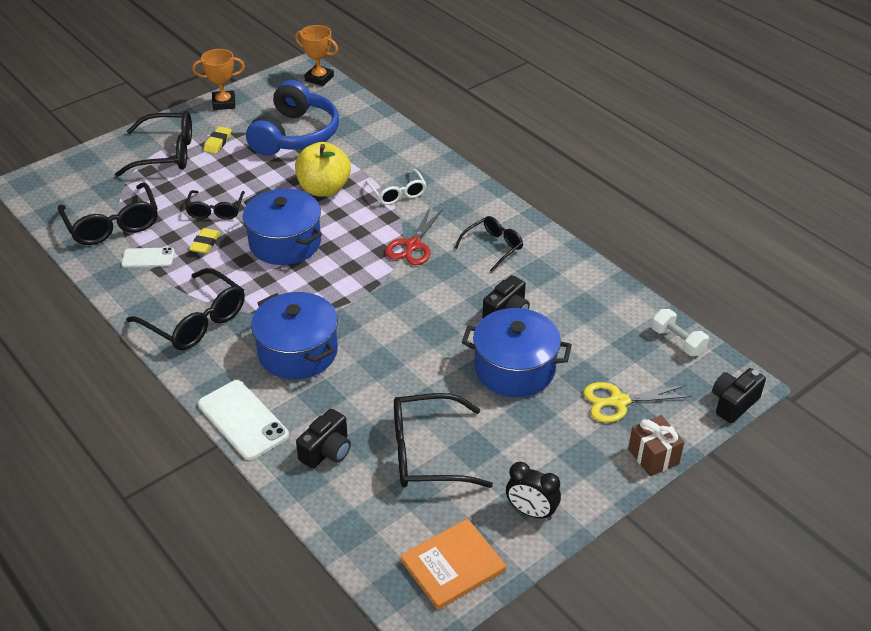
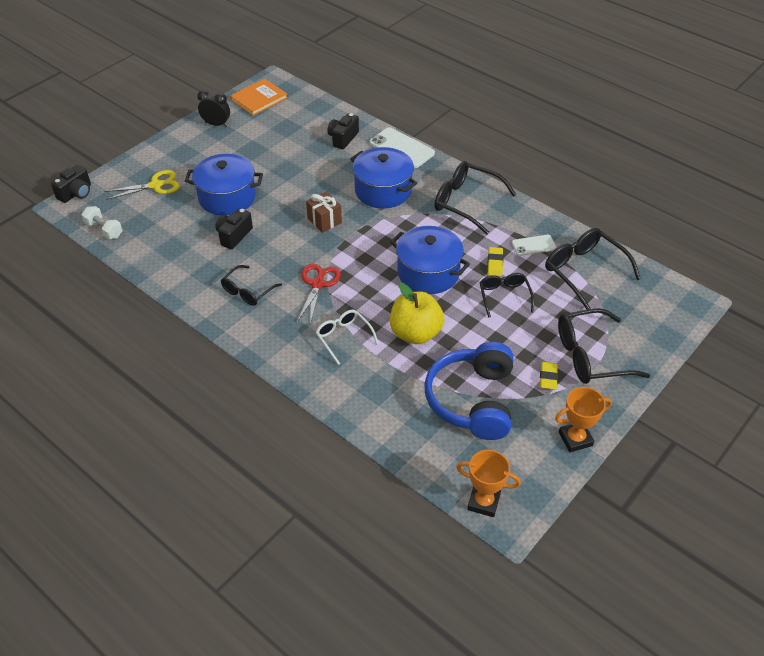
camera: 170 degrees right, 5 degrees up
(426, 453) = (281, 144): black glasses -> none
(653, 456) = (138, 158): brown gift -> brown gift (324, 220)

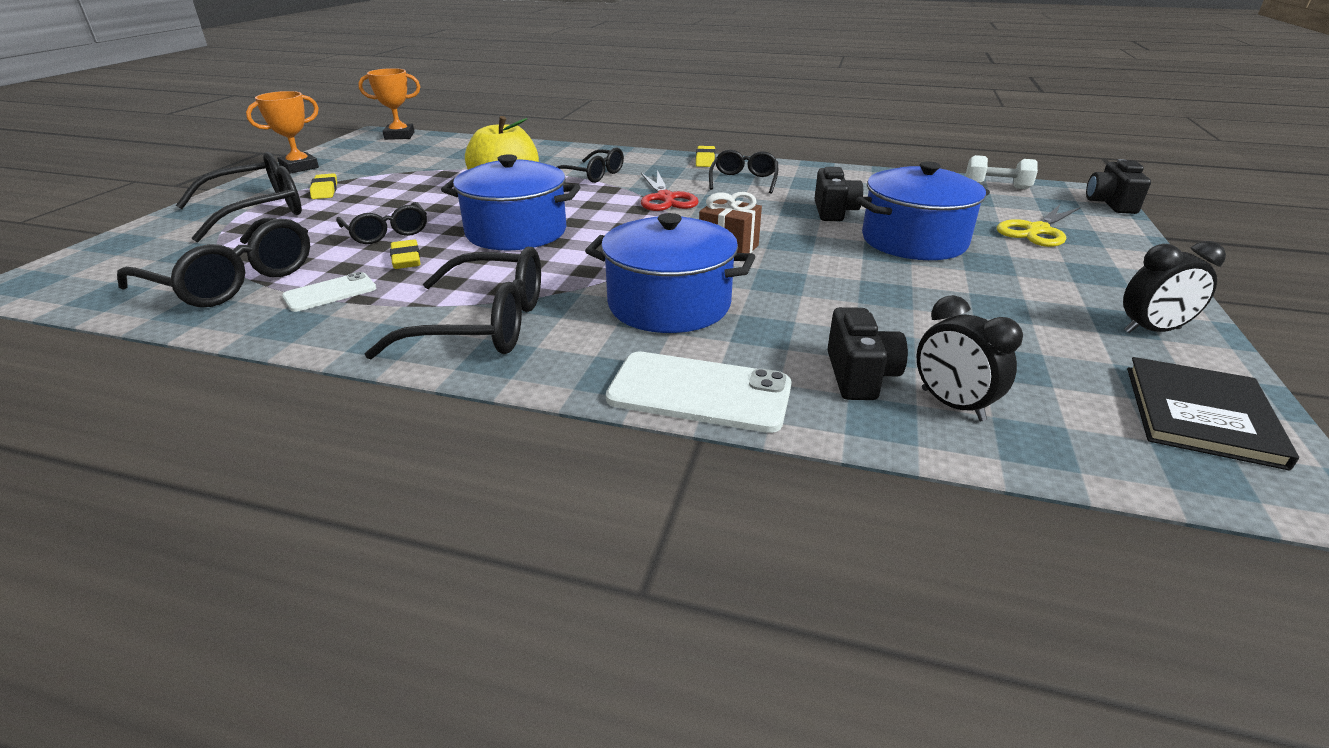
camera: 155 degrees right, 15 degrees down
(244, 335) = (705, 160): none -> yellow eraser
(259, 99) = (1200, 415): orange book -> black book
(326, 121) = (952, 405): none -> black clock
(343, 337) = (593, 175): white glasses -> black glasses
(472, 400) = (420, 168): blue headphones -> none

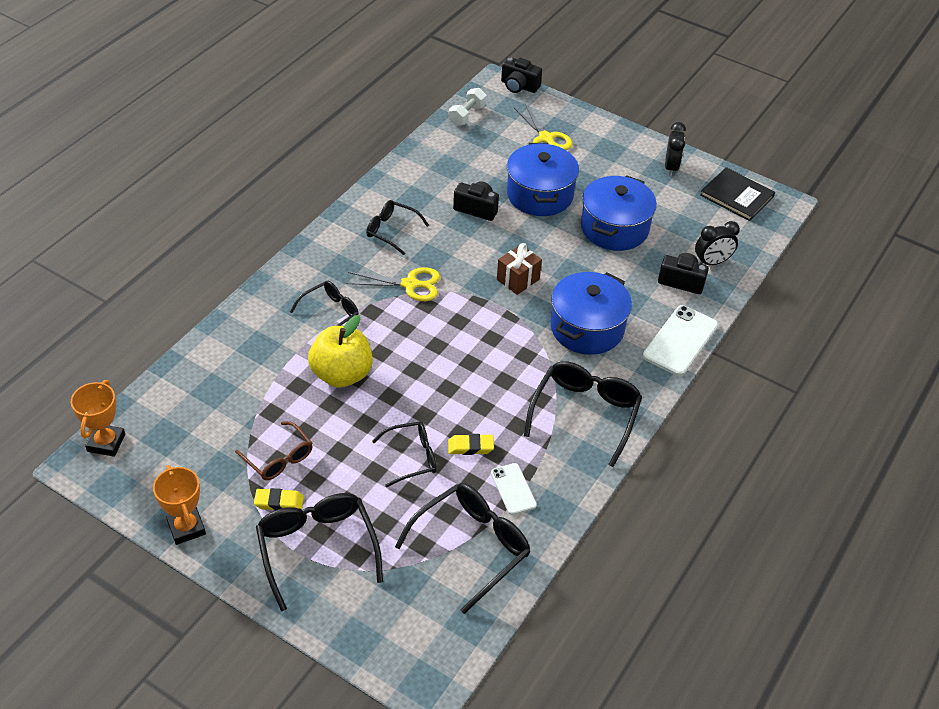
camera: 75 degrees left, 15 degrees up
(383, 183) = (279, 458): none -> brown glasses
(516, 232) = (443, 381): blue pot -> blue pot (614, 228)
(665, 198) = (410, 284): red scissors -> yellow scissors
(705, 160) = (328, 236): yellow eraser -> none

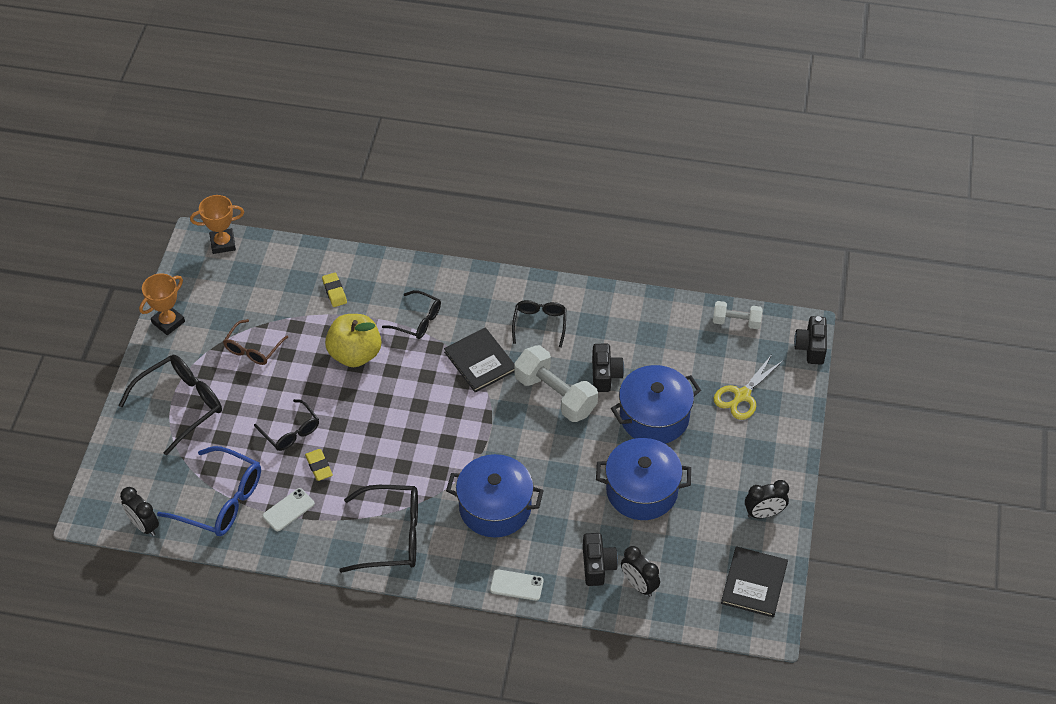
camera: 70 degrees right, 5 degrees up
(279, 502) = (212, 366): yellow eraser -> yellow eraser (334, 292)
(410, 284) = (480, 361): yellow scissors -> black book
(470, 632) = (144, 525): none -> black clock
(472, 546) = (221, 501): black glasses -> blue glasses
(480, 247) = (555, 395): none -> white dumbbell
(518, 279) = (529, 436): brown gift -> none
(680, 341) = (516, 585): white phone -> white phone, size x0.59

